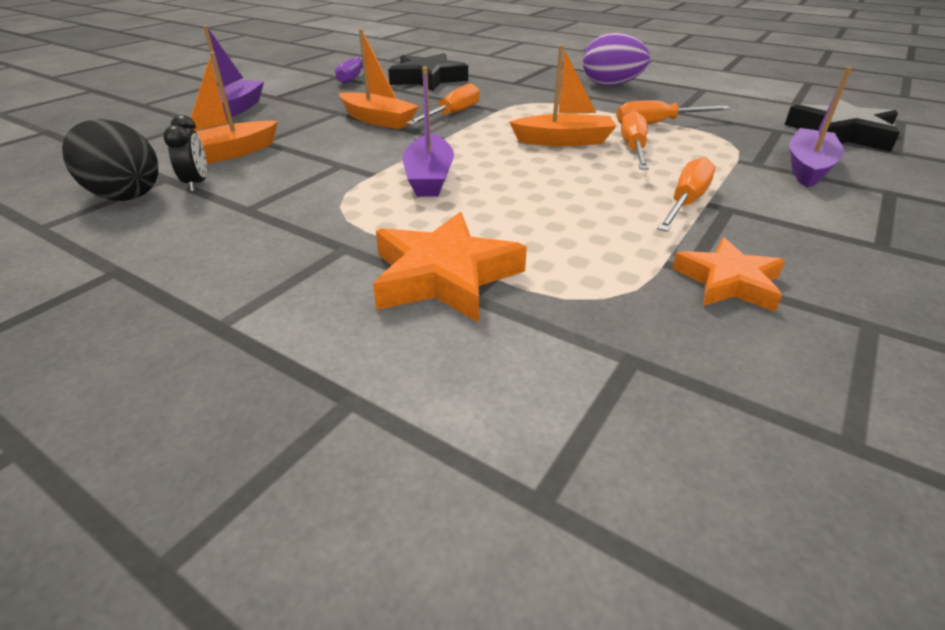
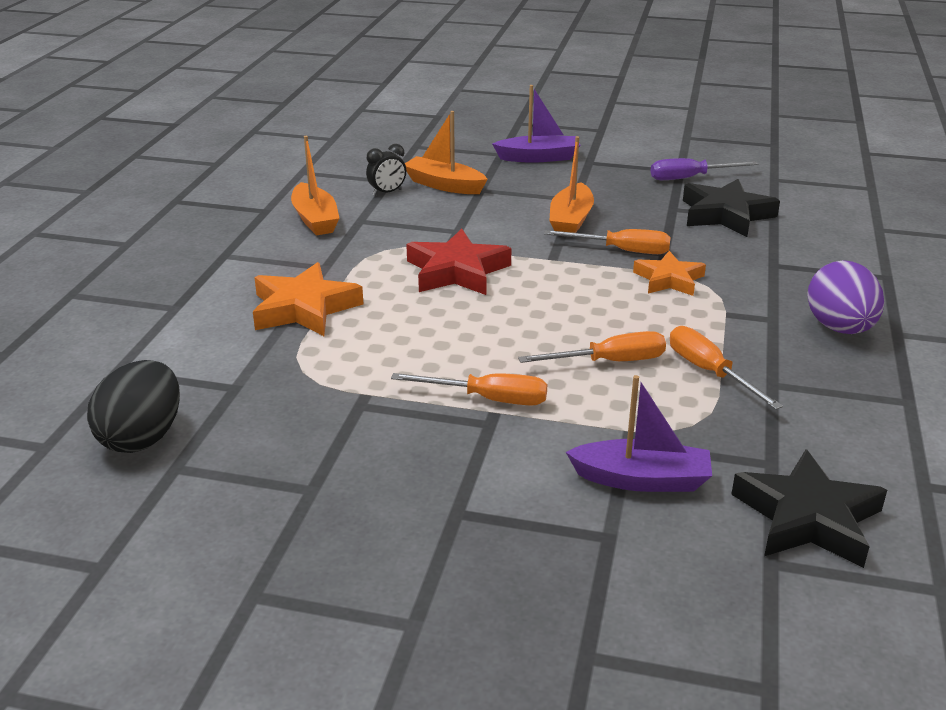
camera: 70 degrees right, 5 degrees down
(124, 194) = (357, 177): black egg -> black egg (142, 437)
(429, 178) = (457, 271): purple boat -> red star
(564, 141) = (598, 320): orange boat -> orange boat (315, 219)
(728, 282) = (347, 423): orange star -> orange star (669, 279)

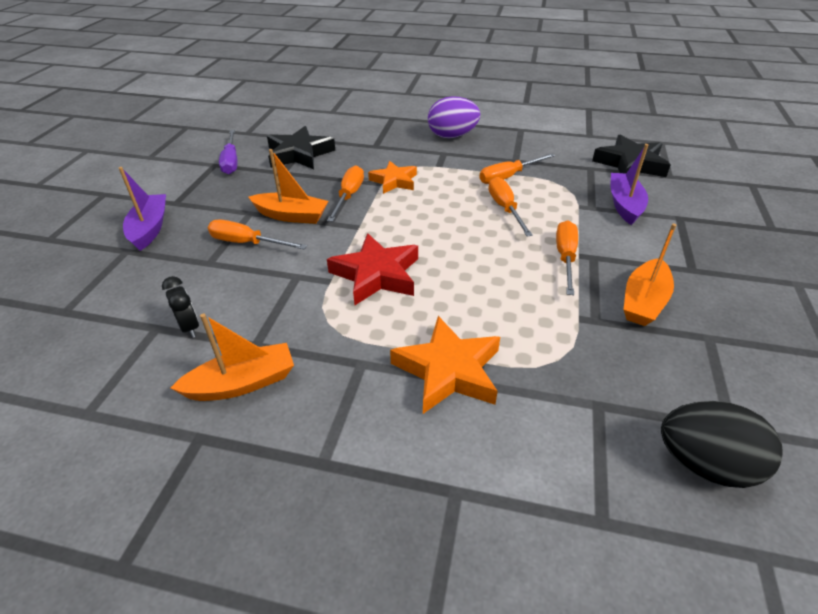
camera: 90 degrees left, 10 degrees up
(444, 185) = (188, 286): orange boat -> orange boat (643, 301)
(514, 203) = (247, 243): none -> orange screwdriver

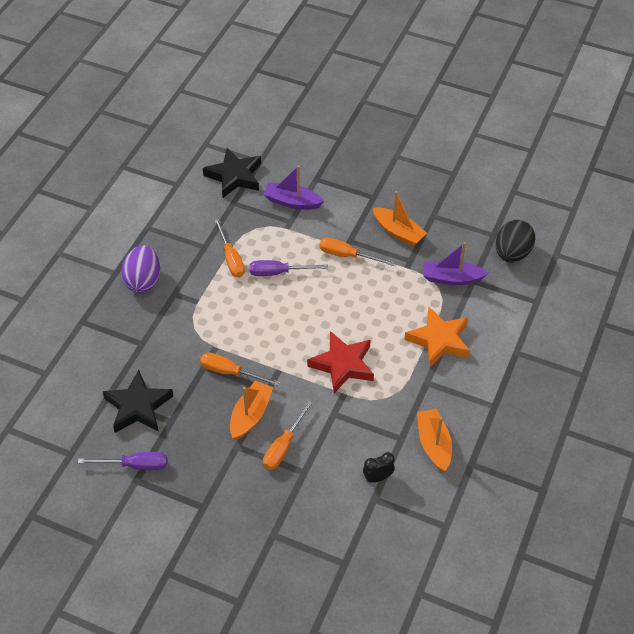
camera: 80 degrees left, 10 degrees up
(150, 228) = (243, 521): purple boat -> purple boat (451, 278)
(394, 181) = (214, 337): orange star -> none
(505, 209) = (278, 272): orange screwdriver -> purple screwdriver

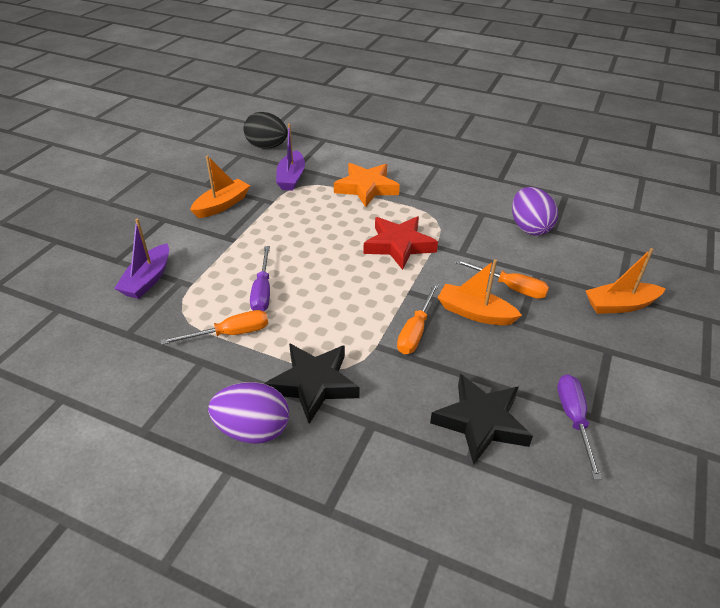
camera: 90 degrees left, 10 degrees down
(234, 176) = (76, 333): black star -> black star (313, 384)
(347, 255) = (247, 239): orange screwdriver -> none
(378, 478) = (529, 228): black clock -> purple egg
(433, 444) = (484, 196): orange boat -> orange boat (620, 305)

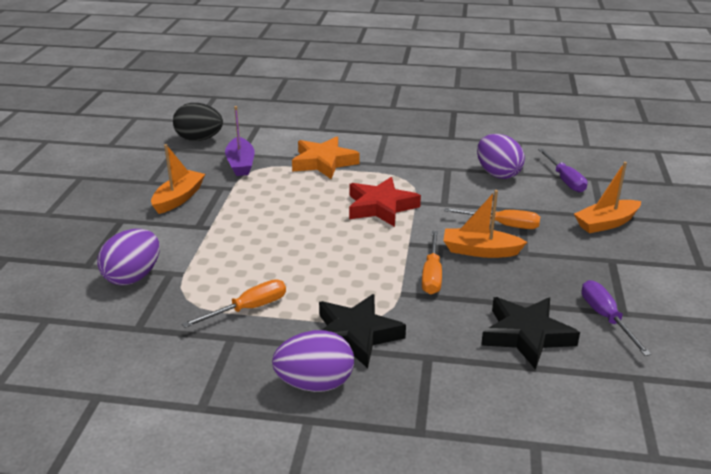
camera: 15 degrees left, 10 degrees down
(148, 279) = (133, 277): purple boat -> purple egg
(262, 291) = (263, 267): purple screwdriver -> purple screwdriver (564, 180)

